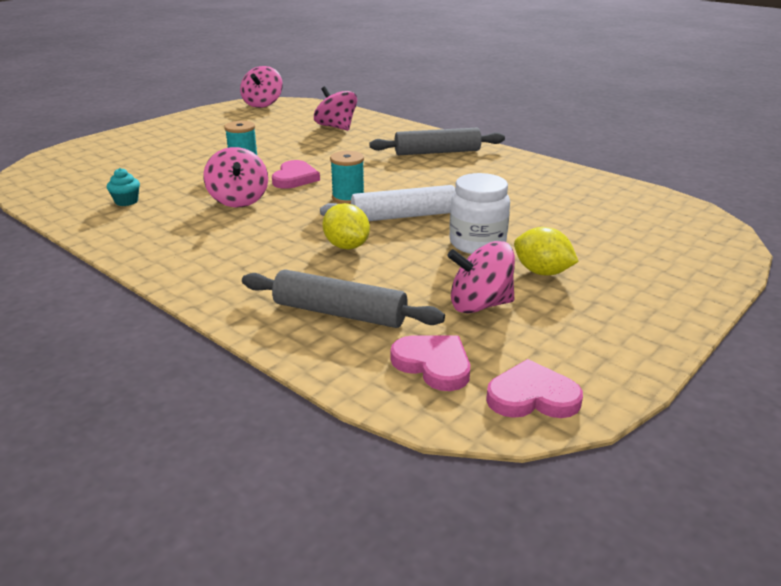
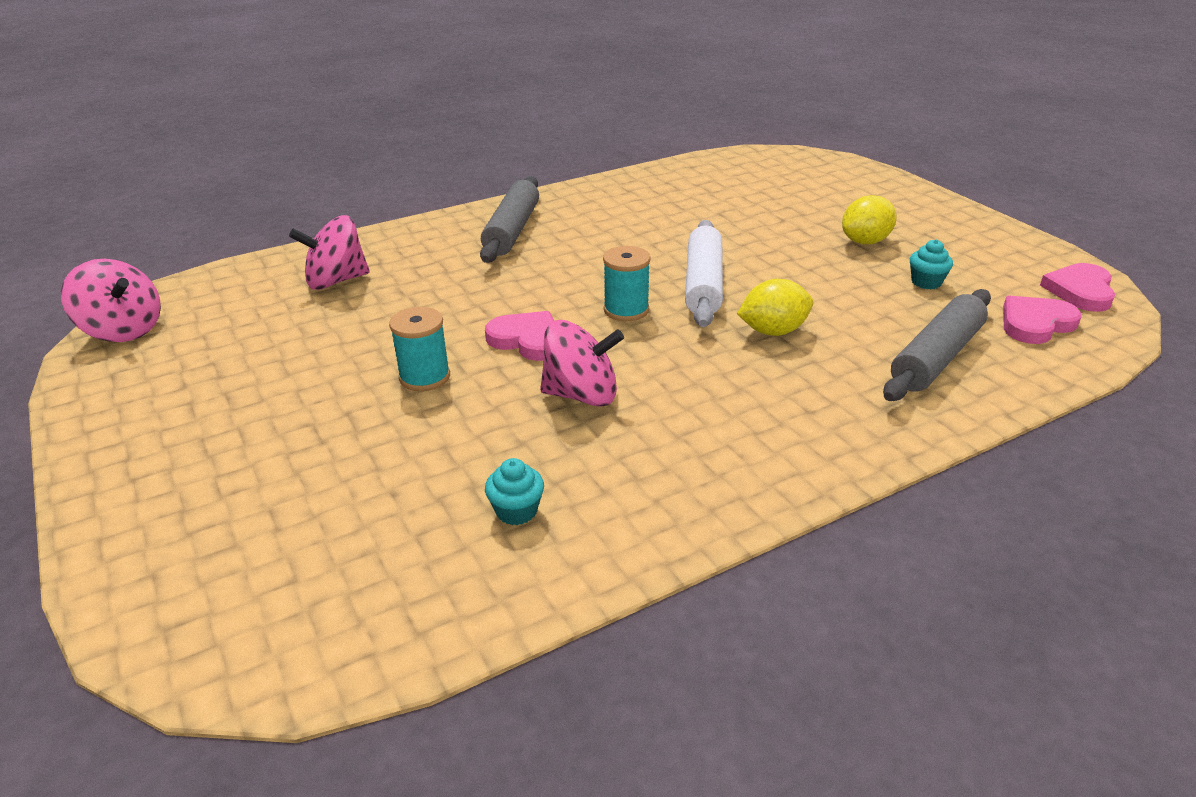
camera: 70 degrees left, 5 degrees up
(477, 243) = (793, 258): white jar -> none
(479, 305) = (926, 282): pink spinning top -> turquoise cupcake

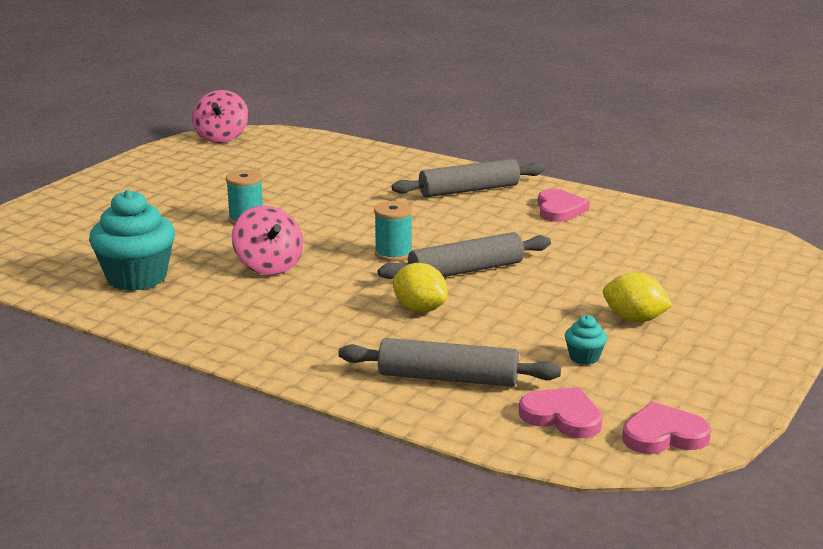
camera: 60 degrees right, 10 degrees down
(336, 281) = (332, 164): pink spinning top -> none
(516, 511) = (137, 278): turquoise cupcake -> turquoise cupcake, size x2.24
(527, 340) = (319, 234): pink heart -> pink heart (559, 209)
(703, 284) = (466, 270): white rolling pin -> grey rolling pin

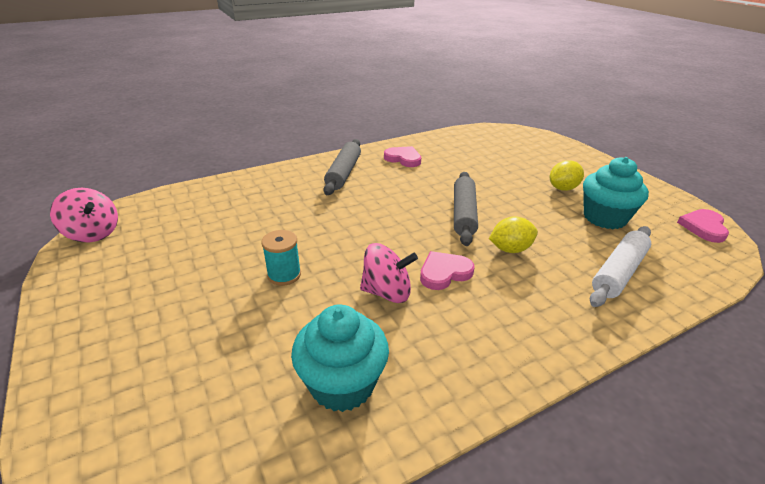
camera: 60 degrees left, 10 degrees up
(393, 254) = (415, 230): turquoise spool -> none
(448, 378) = (618, 272): grey rolling pin -> white rolling pin
(562, 416) = (679, 250): pink heart -> pink heart (444, 273)
(584, 357) = (604, 218): turquoise cupcake -> turquoise cupcake, size x2.24

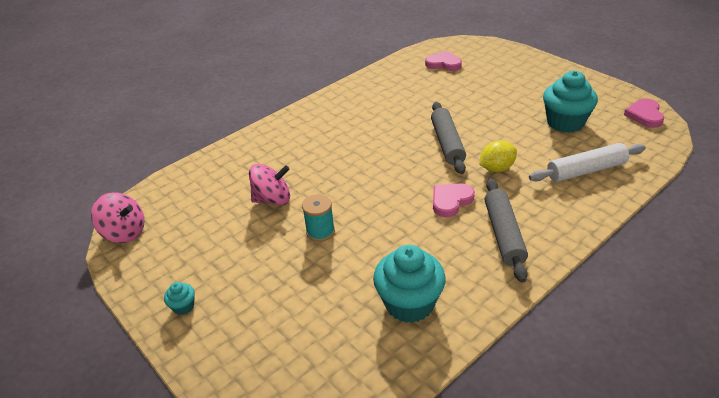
camera: 10 degrees left, 5 degrees up
(90, 322) = (183, 306): none -> turquoise cupcake
(343, 173) = (322, 123): grey rolling pin -> grey rolling pin (504, 234)
(387, 292) = (412, 227): pink spinning top -> pink spinning top (272, 199)
(403, 159) = (371, 96): pink heart -> pink heart (443, 63)
(563, 188) = (524, 100): yellow lemon -> none
(618, 272) = (586, 170): white rolling pin -> white rolling pin turned 45 degrees clockwise

